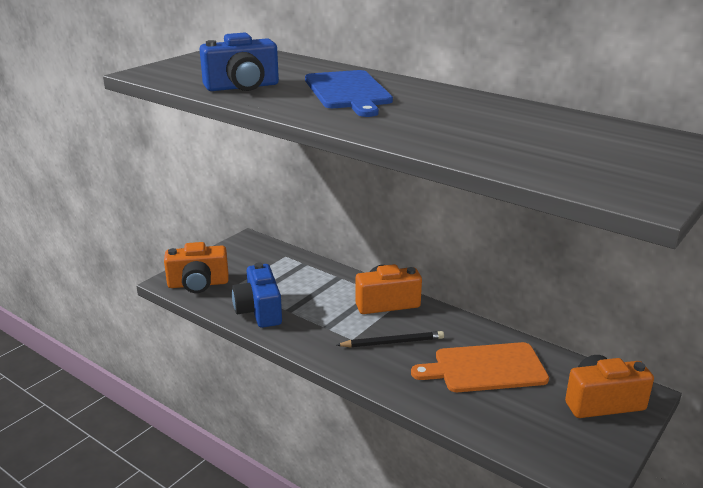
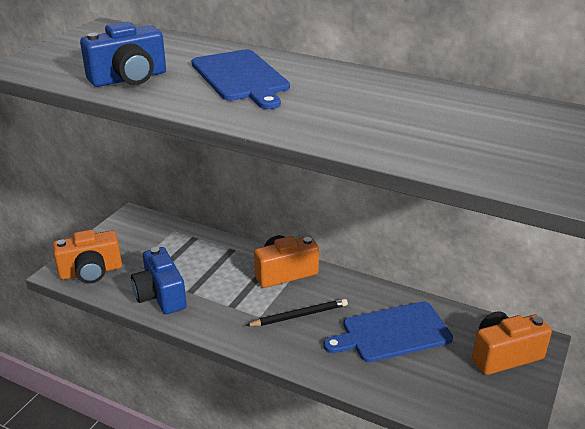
camera: 10 degrees left, 5 degrees up
(485, 368) = (392, 333): orange cutting board -> blue cutting board

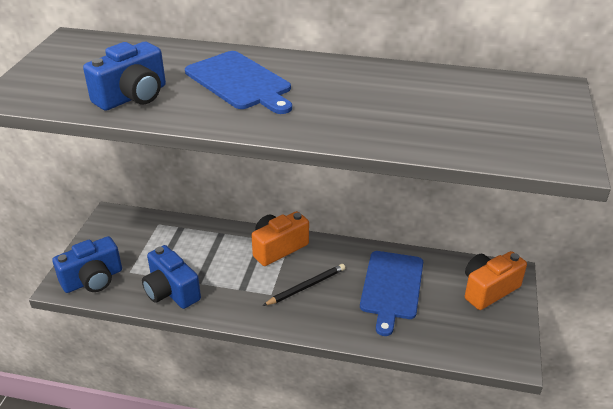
camera: 15 degrees left, 5 degrees up
(91, 272) = (93, 280): orange camera -> blue camera
(392, 333) = (392, 287): blue cutting board -> blue cutting board turned 45 degrees counterclockwise

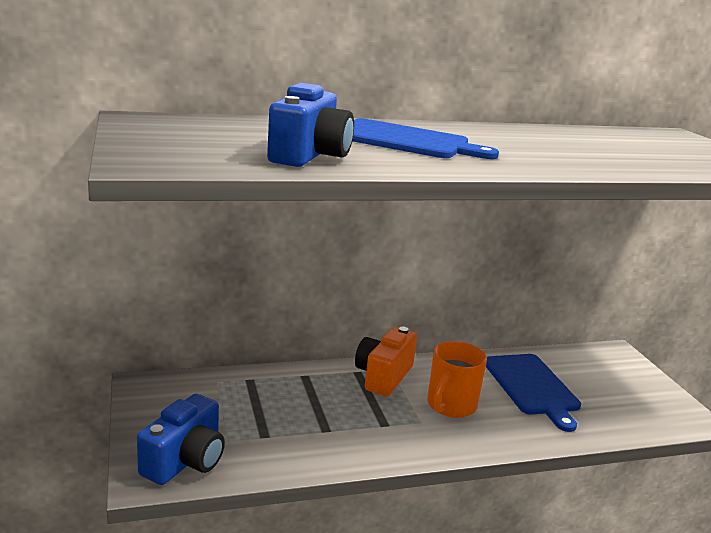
camera: 30 degrees left, 15 degrees down
(171, 291) = (303, 448): blue camera -> none
(306, 287) = (450, 406): black pencil -> orange mug
(488, 289) = (614, 369): orange camera -> none

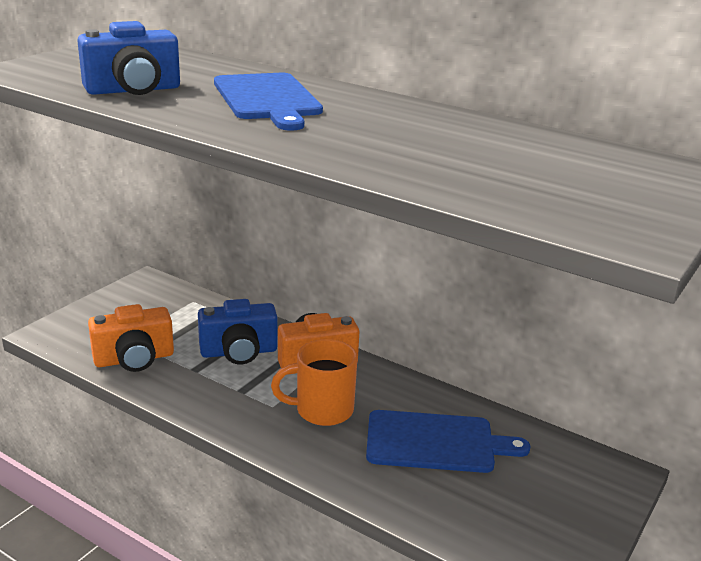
camera: 50 degrees right, 5 degrees up
(185, 461) = (81, 336): blue camera -> blue camera (239, 352)
(267, 450) = (134, 359): none -> orange camera
(532, 387) = (436, 442): blue cutting board -> blue cutting board turned 120 degrees counterclockwise

